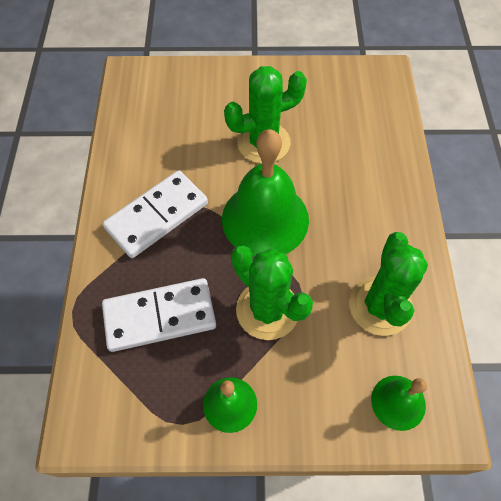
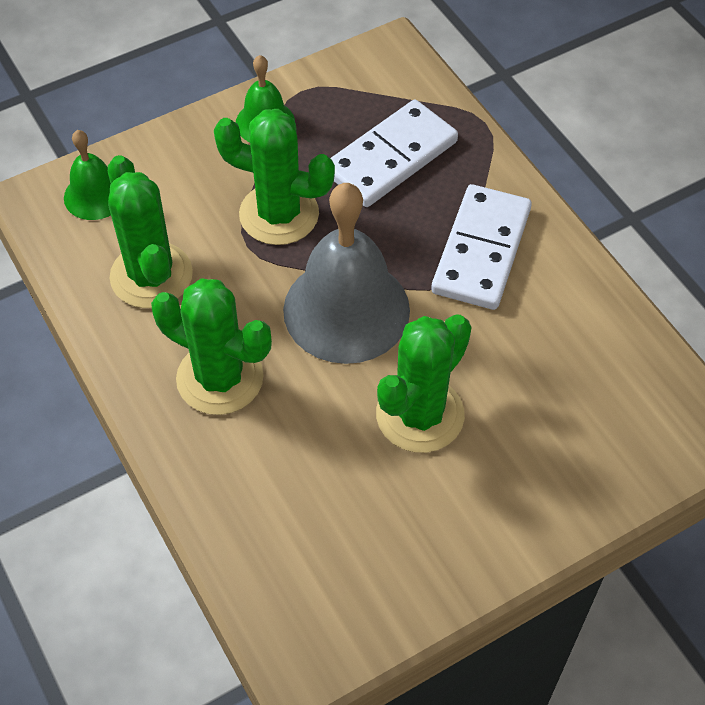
camera: 150 degrees right, 5 degrees down
(265, 219) = (346, 310): green bell -> grey bell
(365, 213) = (220, 378): none -> green cactus

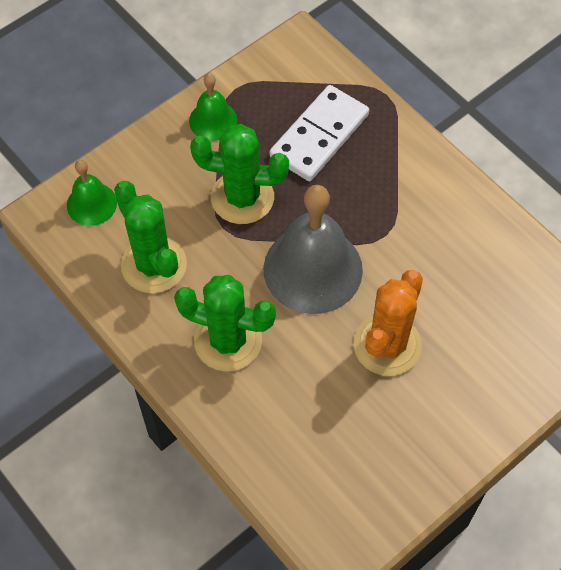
camera: 10 degrees left, 5 degrees up
(420, 415) = (387, 345): green cactus -> orange cactus
(481, 250) = (406, 204): white domino -> none

